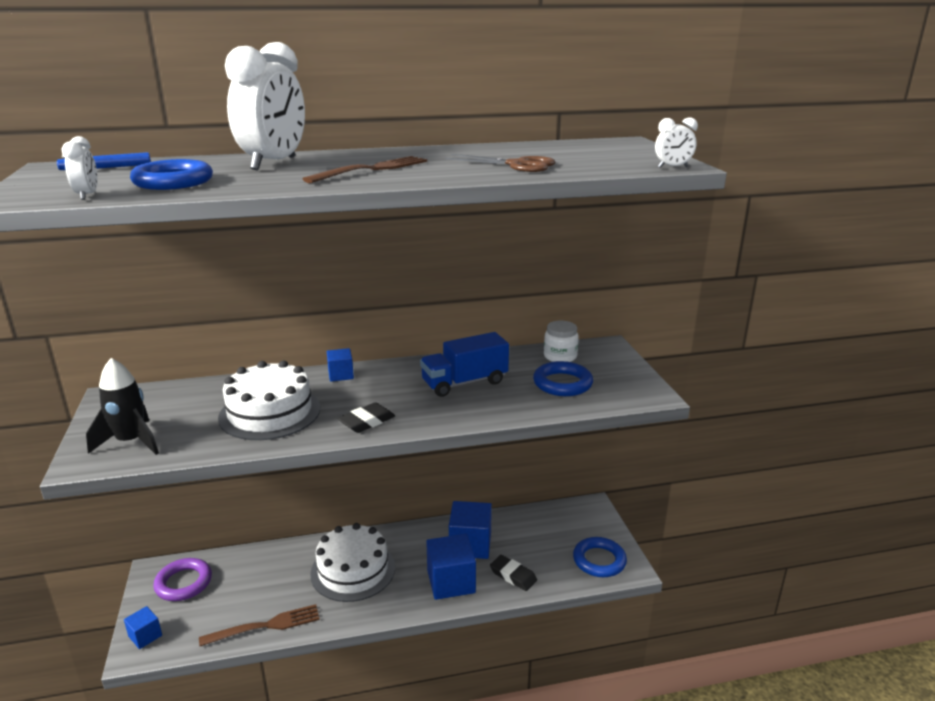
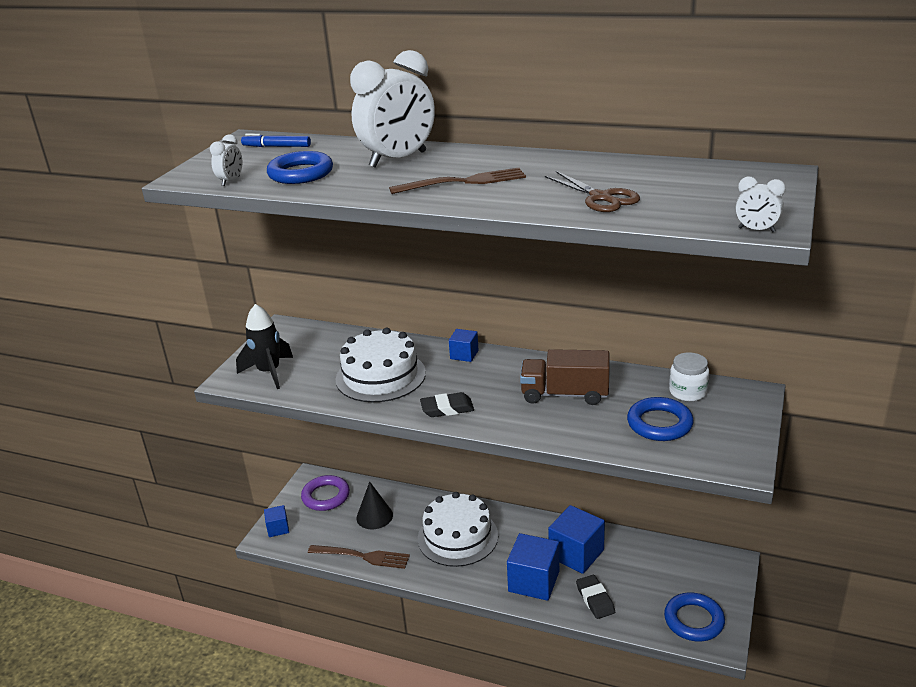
camera: 35 degrees right, 5 degrees up
(253, 583) = (374, 516): none -> black cone
(464, 383) = (565, 394): blue truck -> brown truck

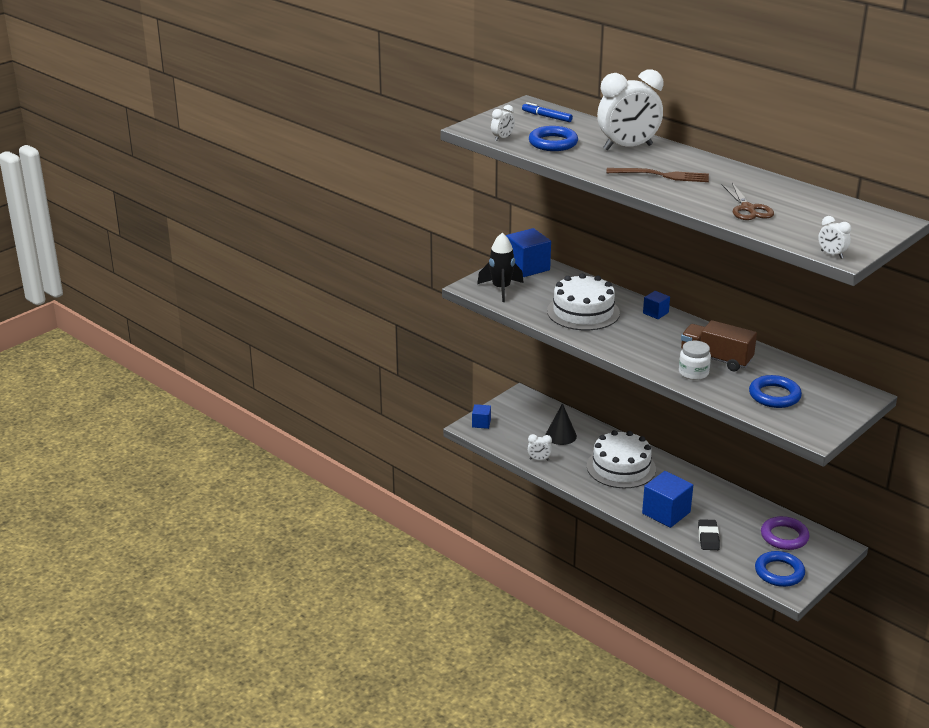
camera: 20 degrees right, 0 degrees up
(326, 496) = (528, 411): purple ring -> purple ring (784, 536)
(362, 556) = (539, 459): brown fork -> white clock
(447, 408) = (621, 346): black eraser -> none
(576, 554) = (711, 505): blue cube -> blue cube (527, 267)
(688, 392) = (813, 381): white jar -> white jar (693, 373)

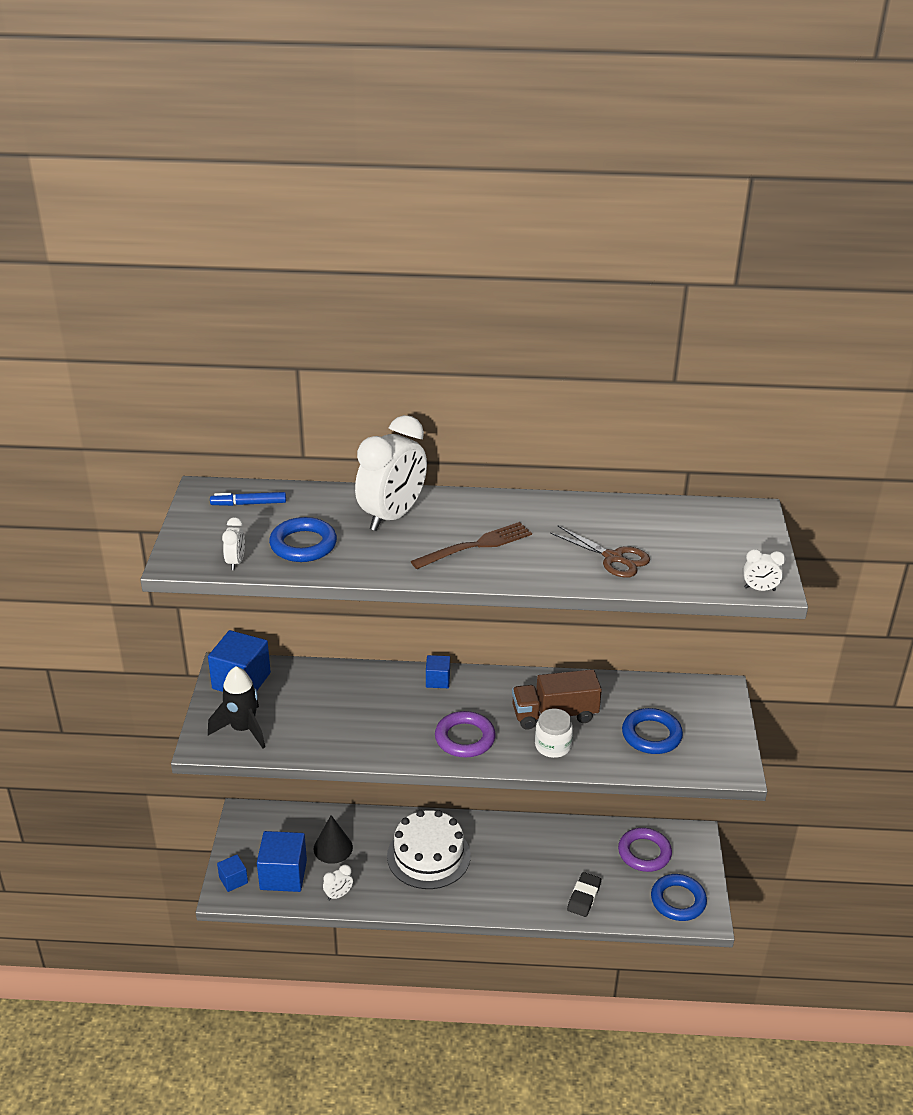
camera: 40 degrees left, 5 degrees up
(583, 312) = (364, 717): white cake -> none
(637, 346) = (465, 738): none -> purple ring
(666, 513) = (520, 889): blue cube -> blue cube (283, 875)
(708, 537) = (584, 897): black eraser -> black eraser turned 60 degrees clockwise

